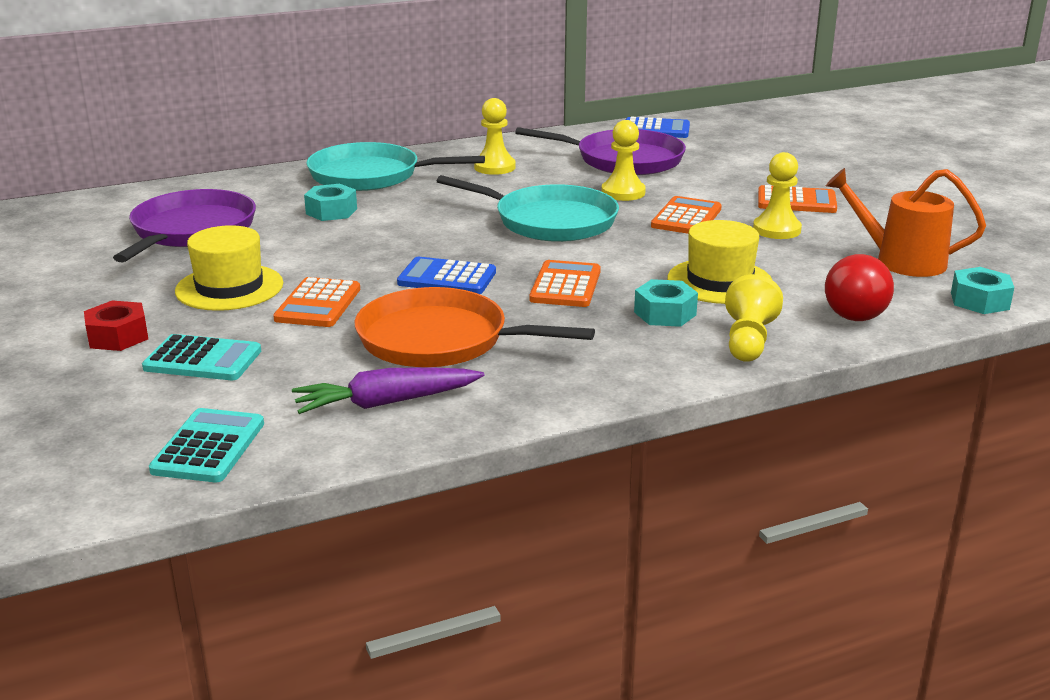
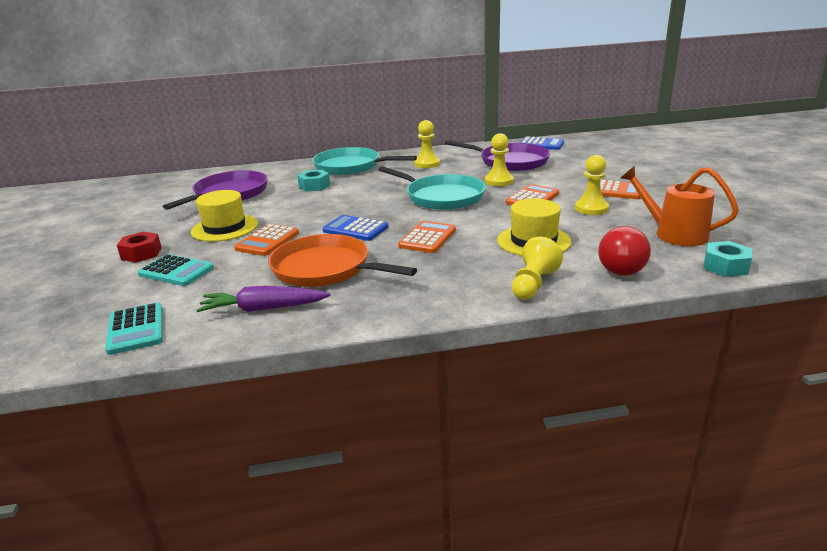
camera: 15 degrees right, 0 degrees up
(208, 447) = (136, 329): turquoise calculator -> turquoise calculator turned 135 degrees clockwise
(665, 313) = (484, 261): turquoise nut -> none

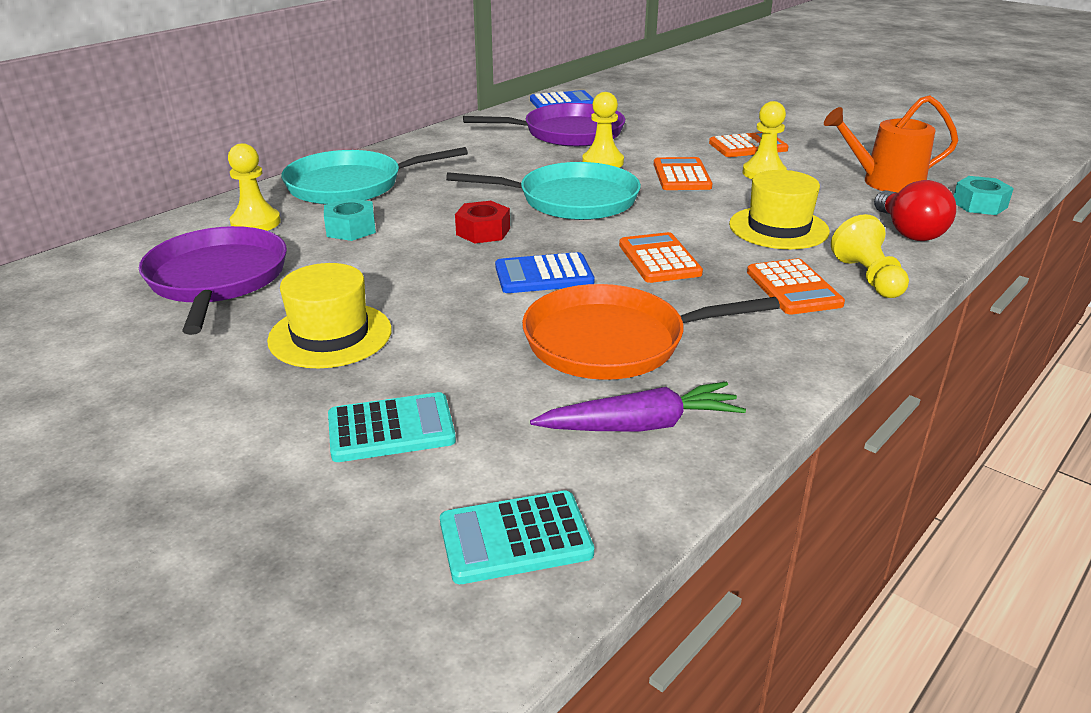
camera: 40 degrees left, 5 degrees up
(136, 329) = (515, 538): turquoise calculator -> turquoise calculator turned 135 degrees clockwise
(141, 253) = (259, 426): red nut -> red nut (483, 231)
(263, 309) = (640, 425): purple carrot -> purple carrot turned 150 degrees counterclockwise
(267, 241) = (447, 332): orange calculator -> orange calculator (793, 288)
(427, 164) = (462, 158): yellow pawn -> yellow pawn (255, 223)

